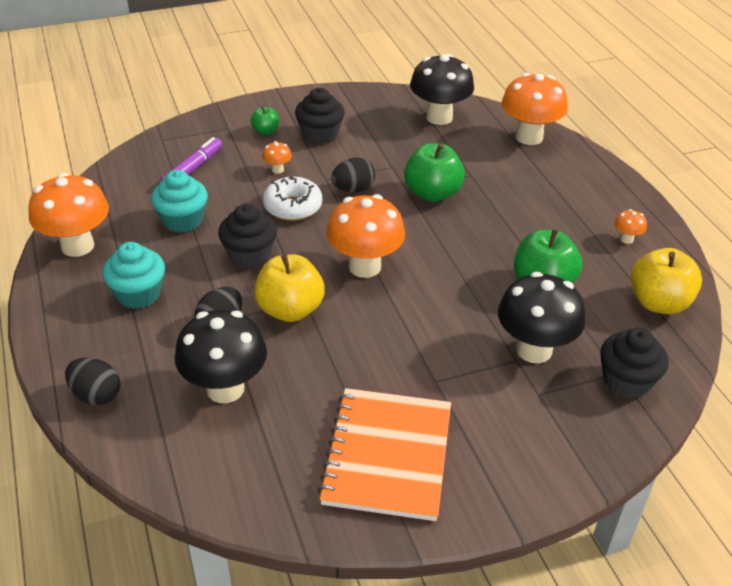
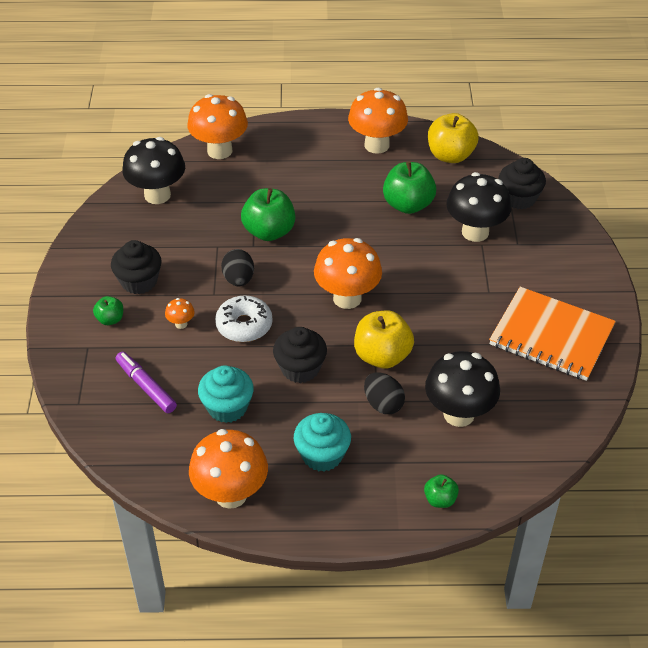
camera: 70 degrees left, 5 degrees up
(96, 395) = (440, 499): black egg -> green apple
(626, 239) = (376, 145): orange mushroom -> orange mushroom, size x2.33

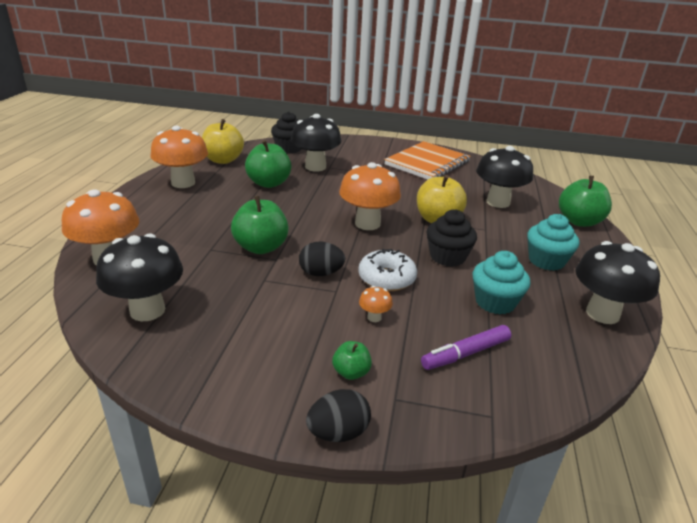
camera: 80 degrees left, 15 degrees down
(139, 281) = (294, 341): black cupcake -> none
(231, 494) = (602, 314): orange mushroom -> black mushroom
(383, 404) = (489, 227): black egg -> black egg (338, 432)
(440, 499) = (579, 221): green apple -> green apple, size x1.92

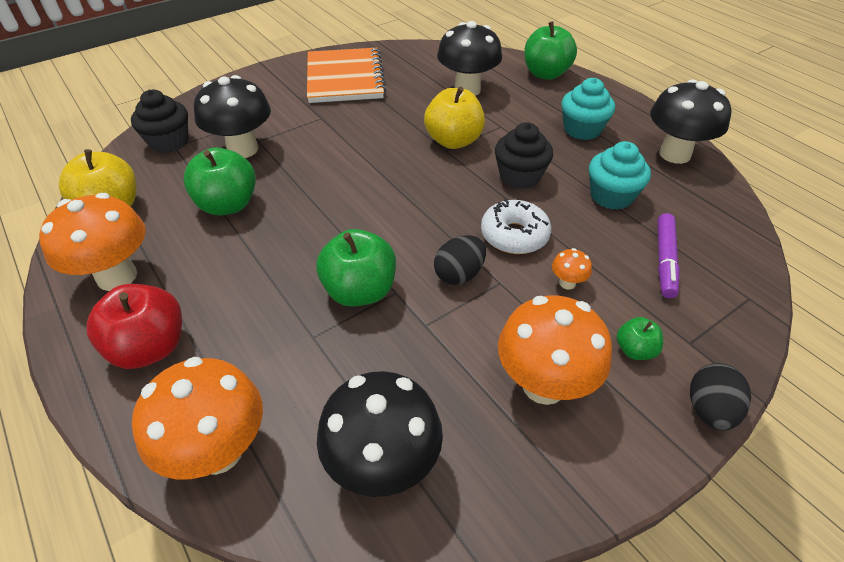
camera: 45 degrees left, 15 degrees up
(150, 212) = (150, 347): none -> red apple
(367, 224) = (407, 187): orange mushroom -> orange mushroom (543, 385)

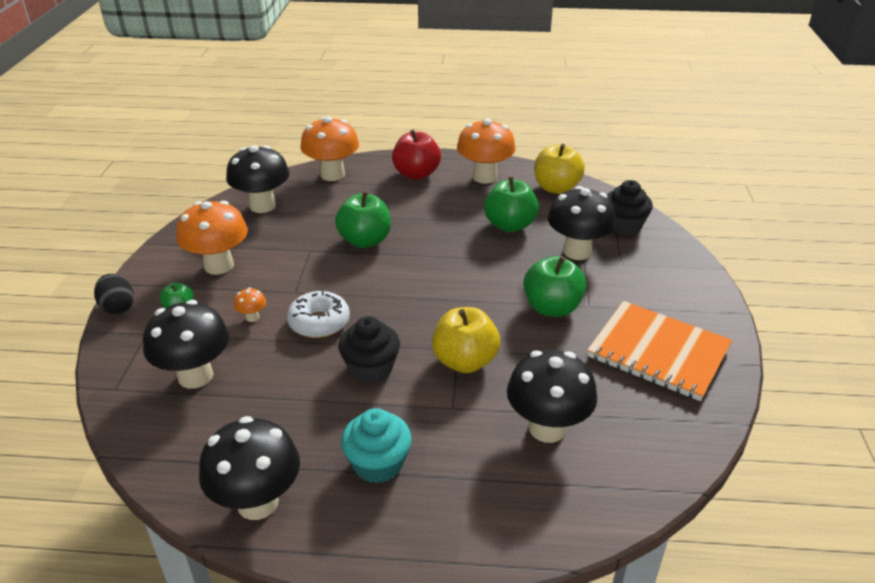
camera: 130 degrees right, 10 degrees down
(459, 274) = (324, 280): black egg -> none
(545, 74) = (516, 528): green apple -> green apple (552, 308)
(611, 196) = (279, 403): turquoise cupcake -> none
(664, 260) = (195, 376): purple marker -> black mushroom

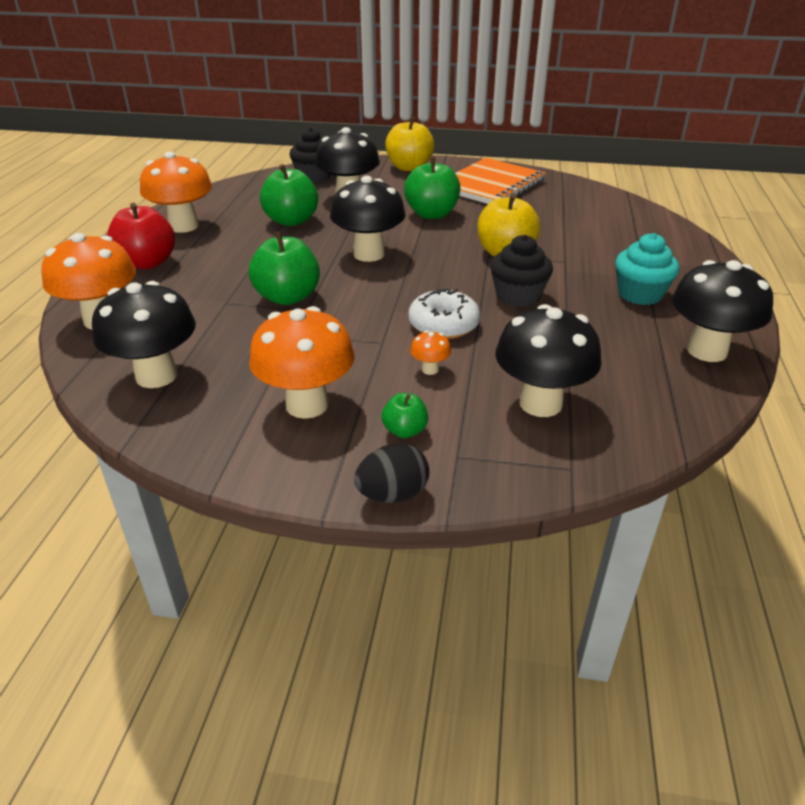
camera: 85 degrees left, 0 degrees up
(547, 428) = (581, 228): black mushroom -> black mushroom (369, 254)
(556, 188) = (231, 196): yellow apple -> yellow apple (409, 167)

